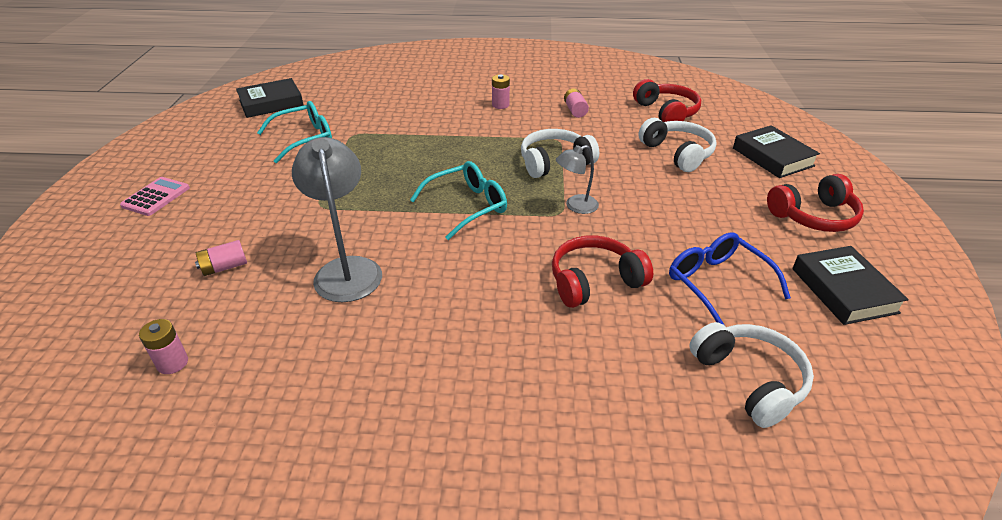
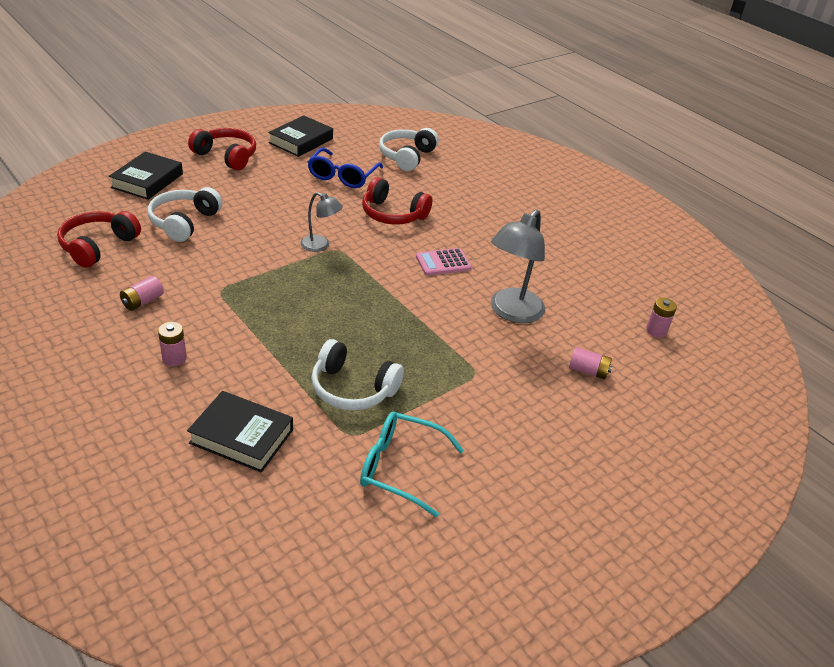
camera: 135 degrees left, 0 degrees up
(156, 197) = (601, 494): pink calculator -> pink calculator (443, 262)
(271, 103) = (361, 579): black book -> black book (241, 436)
(467, 206) = (380, 294): turquoise glasses -> none
(554, 162) = (265, 277): white headphones -> white headphones (352, 389)

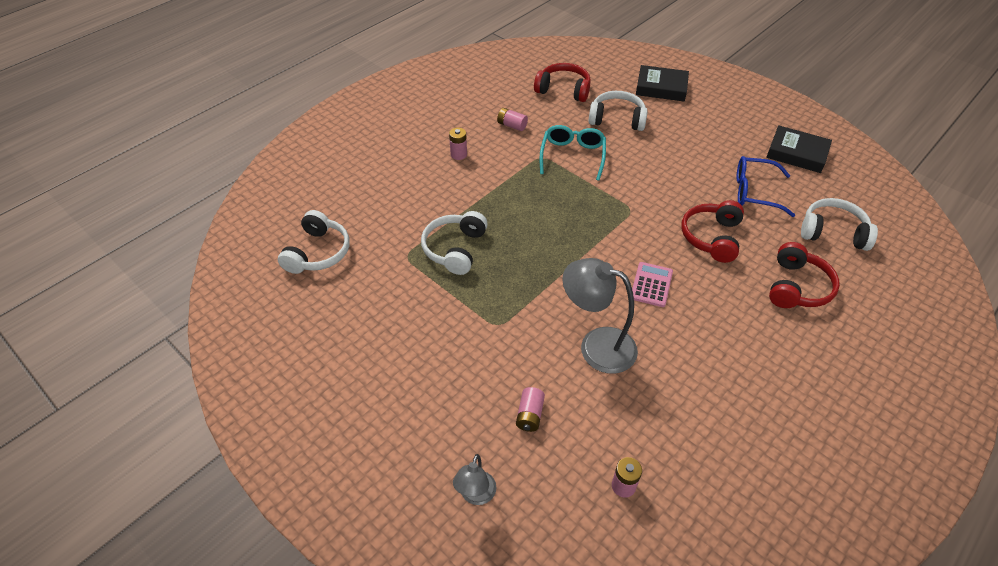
camera: 85 degrees right, 10 degrees up
(226, 156) = (730, 117): red headphones -> red headphones (797, 287)
(241, 436) = (393, 202): black book -> none
(314, 530) = (318, 252): none -> white headphones
(320, 246) = (630, 198): grey lamp -> grey lamp (476, 495)
(400, 467) = (379, 288): turquoise glasses -> turquoise glasses (572, 156)
(443, 262) = (651, 285): pink calculator -> pink calculator turned 45 degrees clockwise

